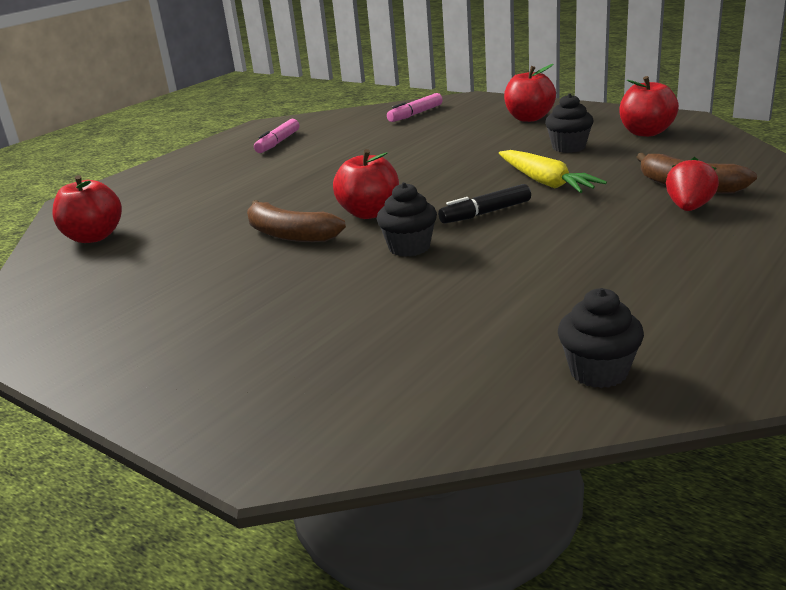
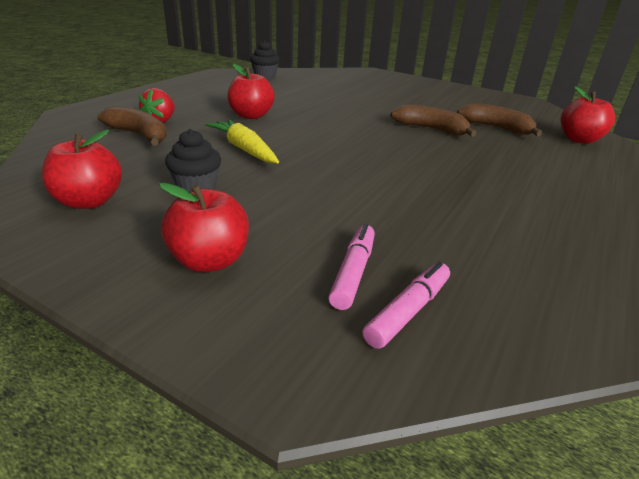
camera: 170 degrees right, 5 degrees up
(184, 247) = (496, 128): none -> brown banana
(278, 142) = (585, 249): pink marker -> pink marker (353, 272)
(369, 213) = (383, 138): red apple -> red apple (251, 116)
(409, 247) = (346, 116): black cupcake -> none
(485, 213) = (298, 130): black marker -> none

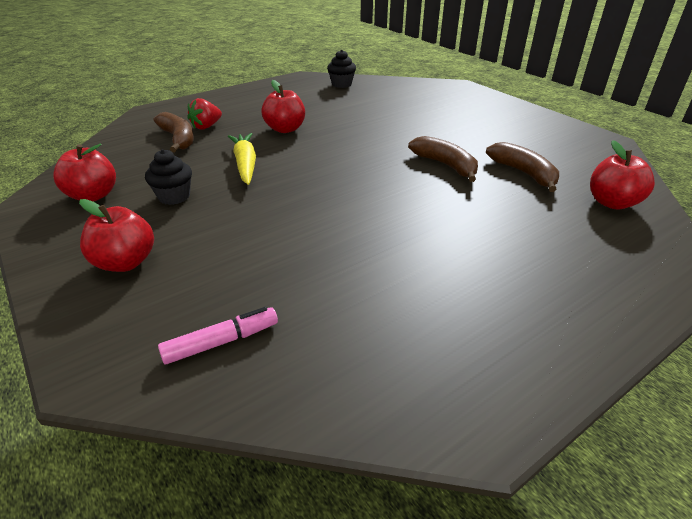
camera: 25 degrees right, 5 degrees up
(353, 272) = (215, 298): pink marker -> none

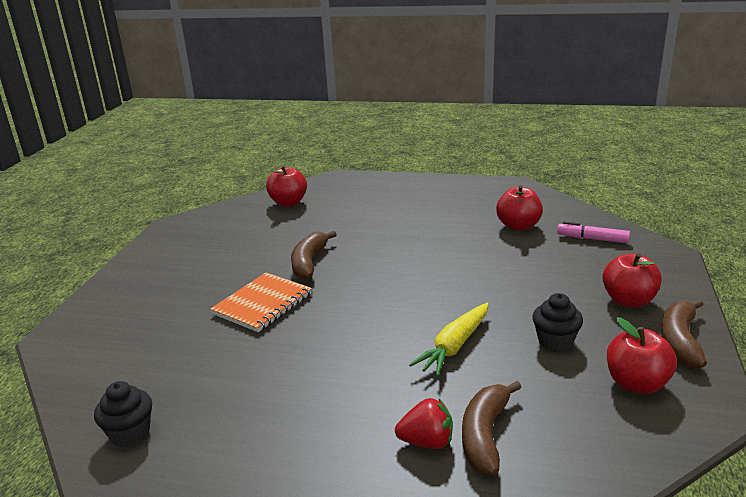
camera: 130 degrees left, 10 degrees down
(285, 129) = (349, 377): red apple -> red apple (518, 226)
(406, 133) = (263, 304): none -> orange notebook
(524, 173) = (281, 234): brown banana -> brown banana (680, 341)

